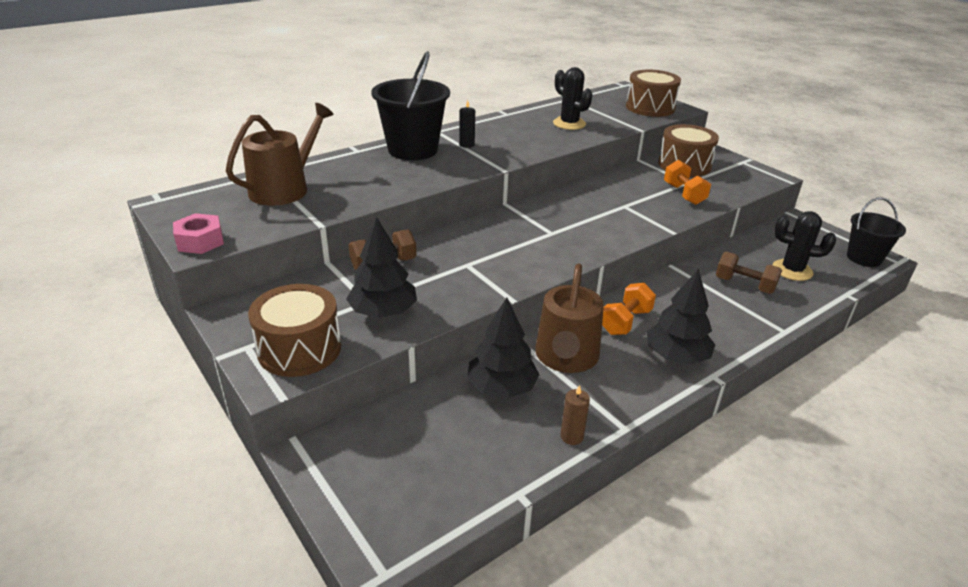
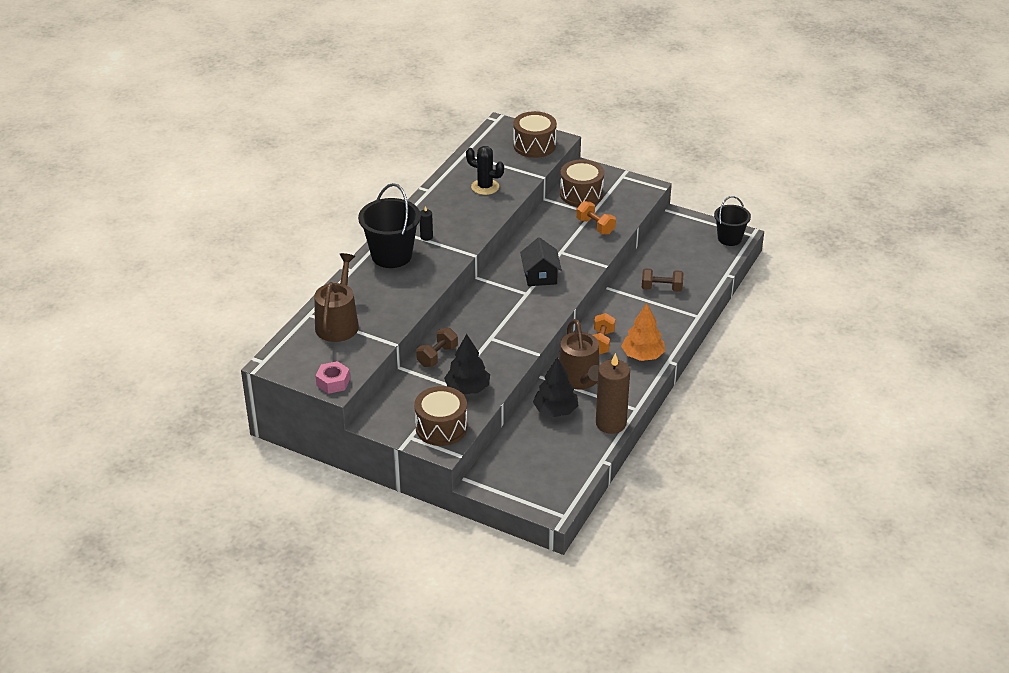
camera: 25 degrees left, 5 degrees up
(571, 436) = (611, 423): brown candle -> brown candle, size x2.24
(582, 221) = (540, 276): none -> black house
(676, 356) = (642, 355): black tree -> orange tree
(792, 270) = (687, 265): black cactus -> none

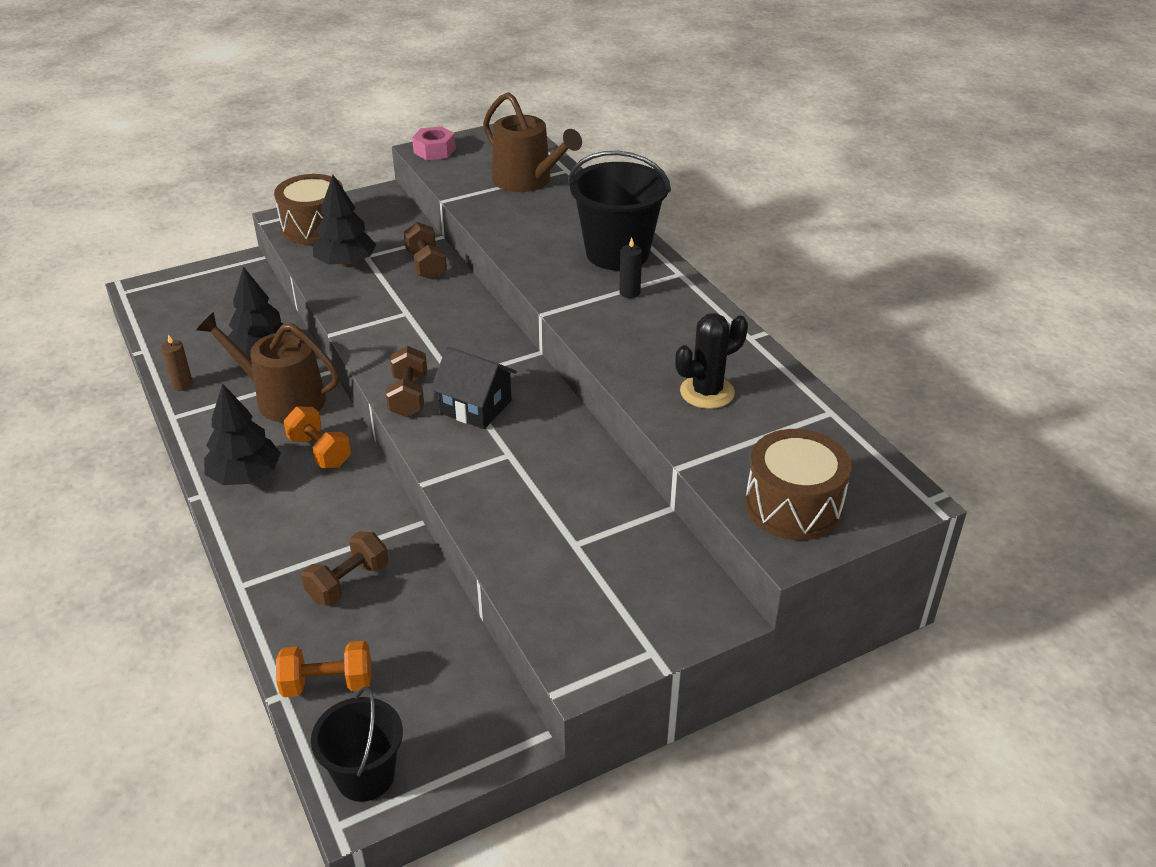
camera: 125 degrees right, 0 degrees up
(556, 300) = (408, 396): none -> brown dumbbell
(581, 194) = (643, 560): brown drum -> none
(595, 226) = (533, 527): orange dumbbell -> orange dumbbell (327, 683)
(611, 423) = (182, 385): brown candle -> brown candle, size x0.45
(642, 355) = (245, 476): orange tree -> black tree

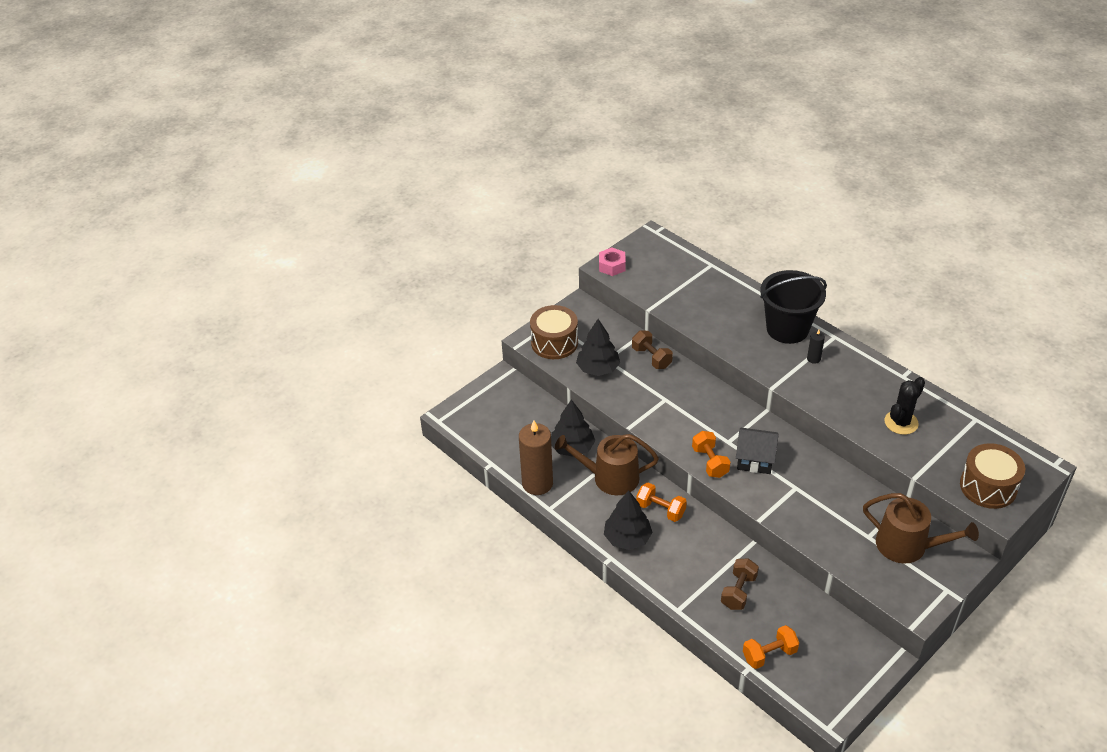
camera: 15 degrees left, 5 degrees up
(182, 385) = (537, 483): brown candle -> brown candle, size x2.24
(365, 776) = (824, 699): black bucket -> none
(408, 396) = (710, 462): brown dumbbell -> orange dumbbell
(527, 181) = (692, 280): brown watering can -> brown watering can (907, 546)

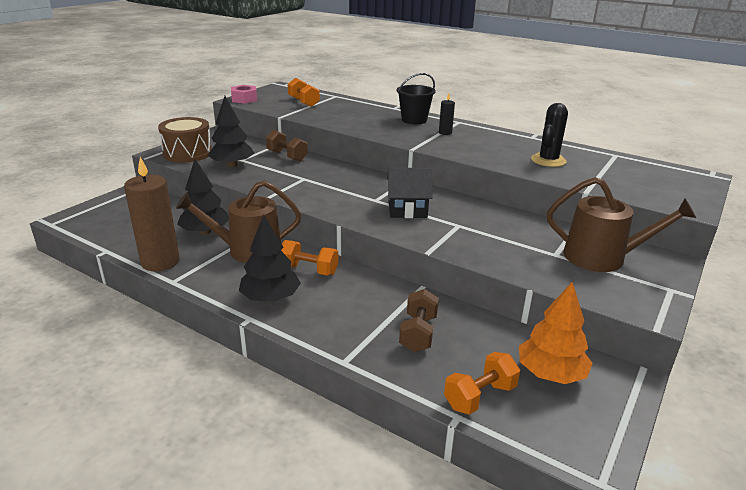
camera: 15 degrees left, 15 degrees down
(710, 462) = (359, 215): orange dumbbell -> orange dumbbell (303, 102)
(787, 329) = (414, 120): black bucket -> black bucket, size x0.63
(828, 643) = (551, 373): none -> orange tree
(988, 487) = (663, 192): brown drum -> none

